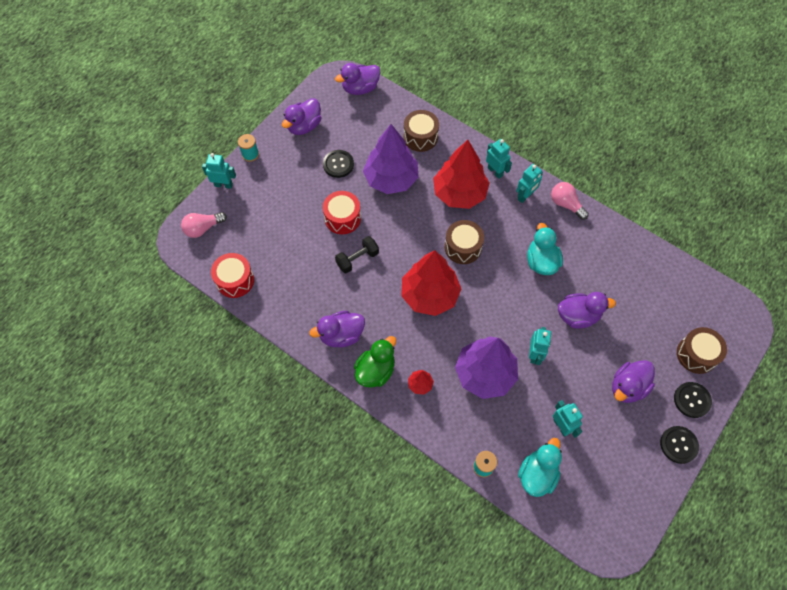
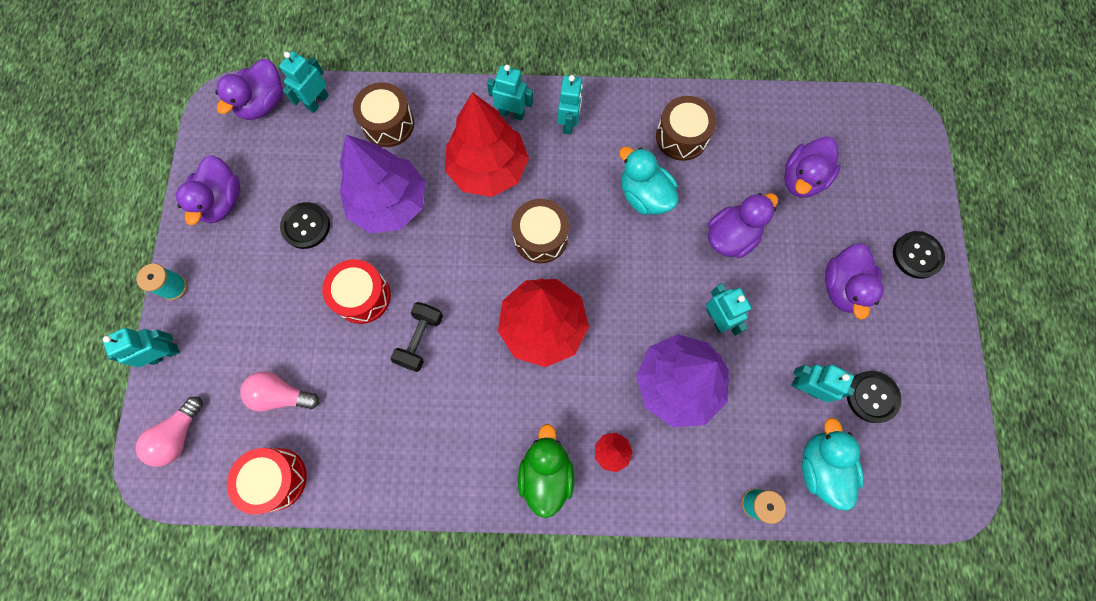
camera: 35 degrees left, 10 degrees up
(341, 335) = (470, 456): purple duck -> purple duck (802, 179)
(390, 103) = (317, 102): none -> turquoise robot
(566, 204) = (623, 104): pink light bulb -> pink light bulb (281, 395)
(678, 445) = (939, 319): black button -> black button (872, 397)
(696, 354) = (885, 197): brown drum -> brown drum (681, 137)

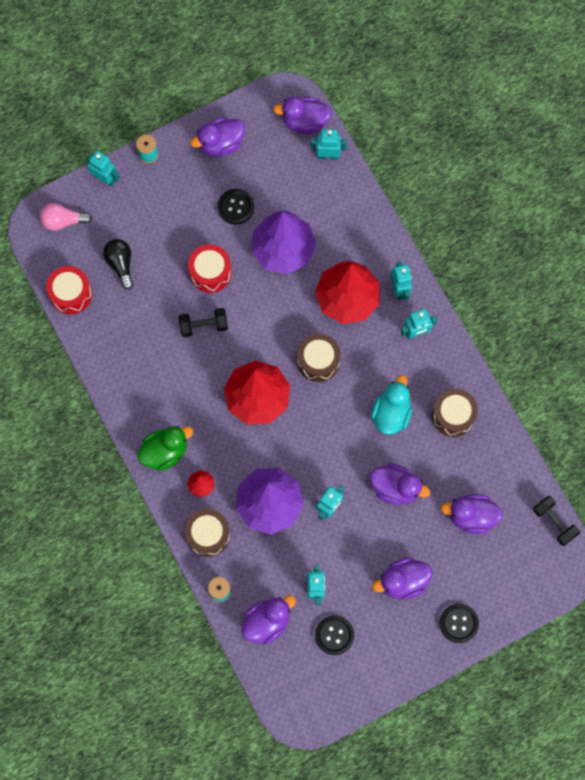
camera: 60 degrees right, 0 degrees up
(281, 395) = (121, 264): pink light bulb -> black light bulb
(388, 124) = (340, 212): brown drum -> brown drum (208, 535)
(820, 467) = (267, 622): turquoise duck -> purple duck
(848, 105) = (554, 522): none -> black dumbbell

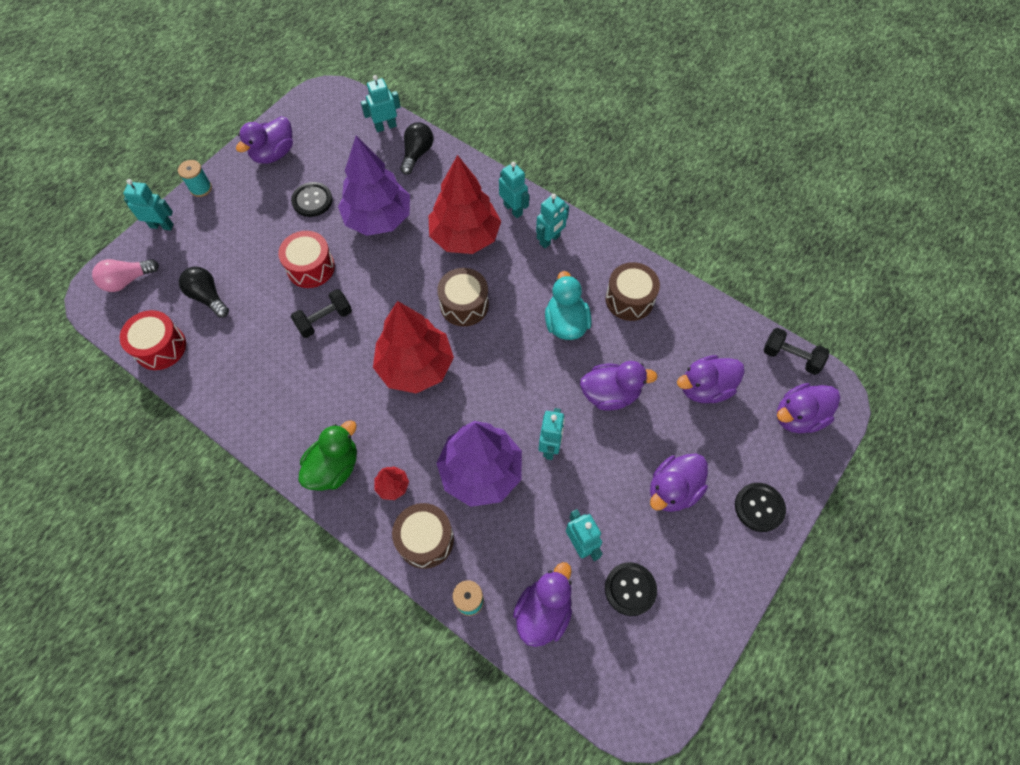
camera: 25 degrees left, 10 degrees down
(304, 122) = (350, 108): purple duck -> purple duck (798, 417)
(343, 197) = (417, 154): none -> black light bulb

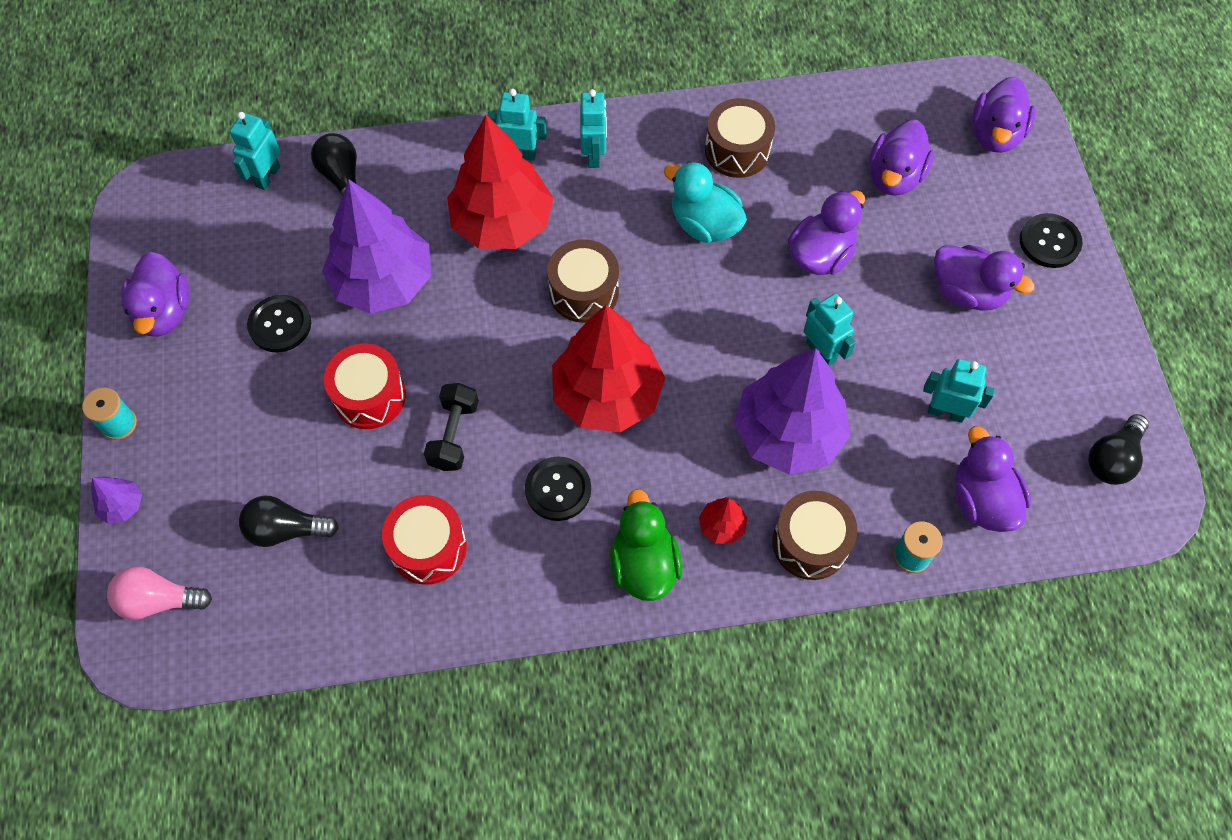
camera: 45 degrees left, 0 degrees up
(127, 280) = (159, 600): pink light bulb -> pink light bulb turned 75 degrees clockwise
(160, 347) = (298, 630): red drum -> red drum (428, 547)
(162, 226) = (122, 505): turquoise robot -> purple tree
(630, 589) = (1028, 410): black button -> black button (558, 489)
(649, 667) = (1112, 459): none -> black light bulb
(673, 490) = (967, 292): purple duck -> purple duck turned 60 degrees counterclockwise
(790, 357) = (933, 85): black dumbbell -> none

